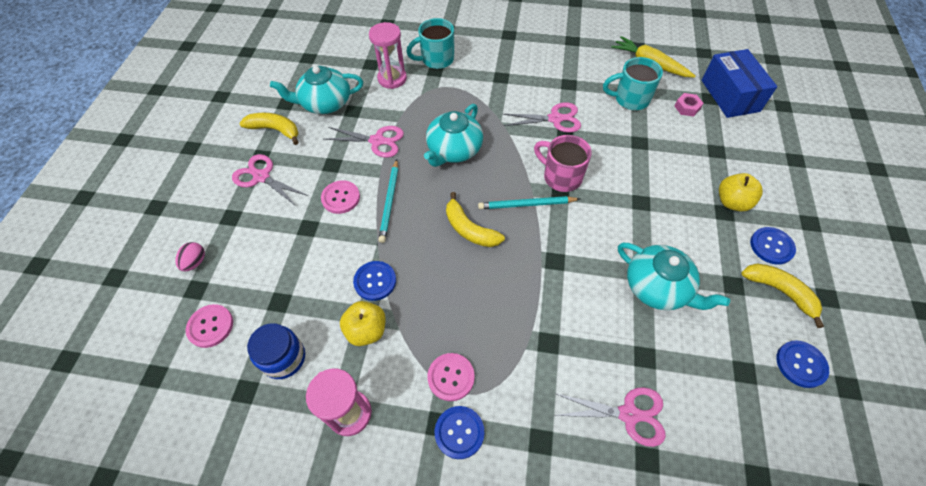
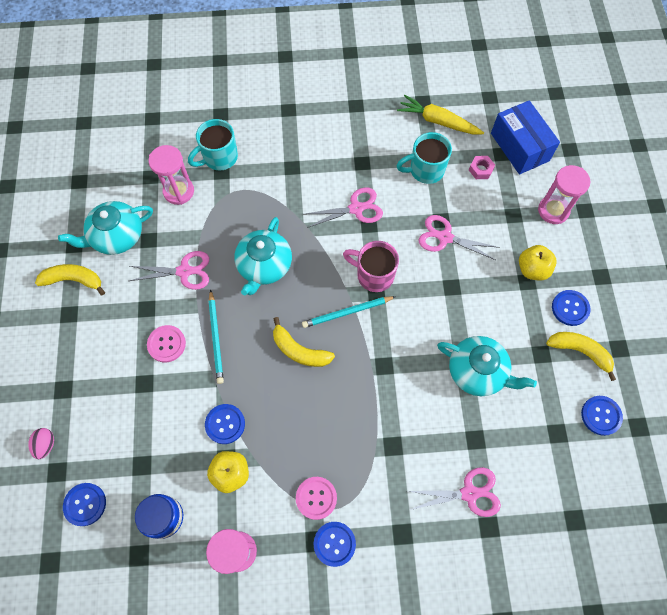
camera: 15 degrees left, 10 degrees up
(210, 326) = (85, 504): pink button -> blue button
(261, 177) = (78, 338): pink scissors -> pink scissors (444, 237)
(760, 154) = (553, 210): none -> pink hourglass

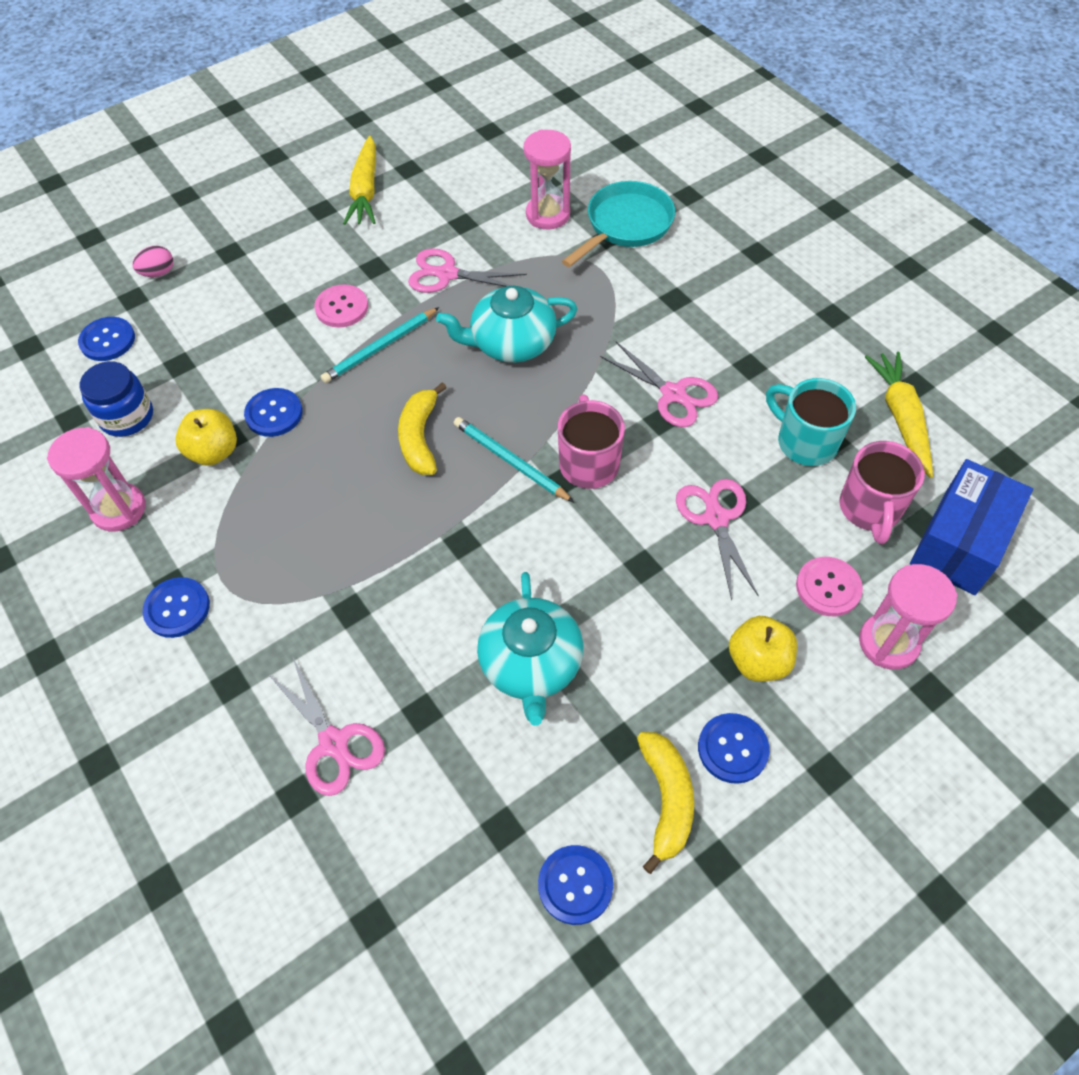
camera: 60 degrees right, 10 degrees down
(74, 280) = (365, 191): yellow banana -> yellow carrot
(116, 236) = (445, 195): turquoise teapot -> none
(184, 271) = (447, 274): pink scissors -> pink scissors turned 135 degrees clockwise
(219, 158) = (626, 225): turquoise mug -> turquoise pan
(316, 498) = (229, 557): pink button -> pink button (828, 587)
(480, 170) = (870, 509): pink nut -> pink mug

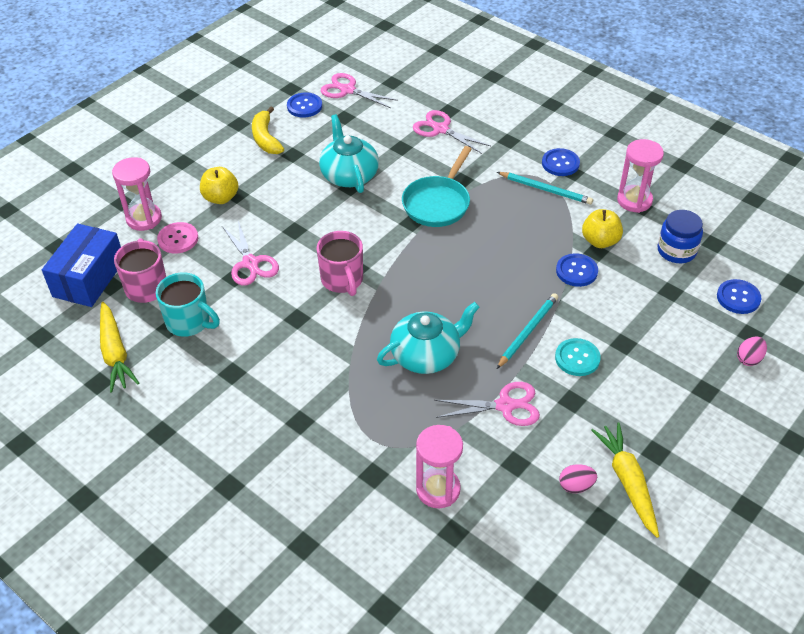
camera: 165 degrees right, 10 degrees down
(341, 307) = (577, 358): pink button -> turquoise button
(415, 196) = (576, 486): none -> pink egg
(420, 438) = (466, 275): yellow banana -> none
(510, 461) = (397, 272): turquoise pencil -> turquoise pencil (545, 189)
(626, 225) = (359, 492): turquoise pan -> turquoise pan (438, 203)
(673, 394) = (290, 338): pink scissors -> pink scissors (347, 90)
(732, 749) = (233, 161): blue button -> none

